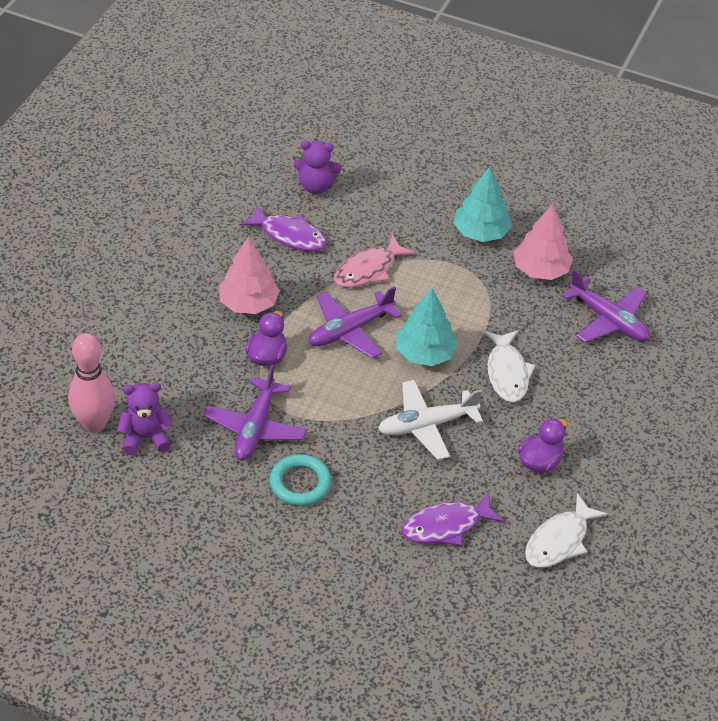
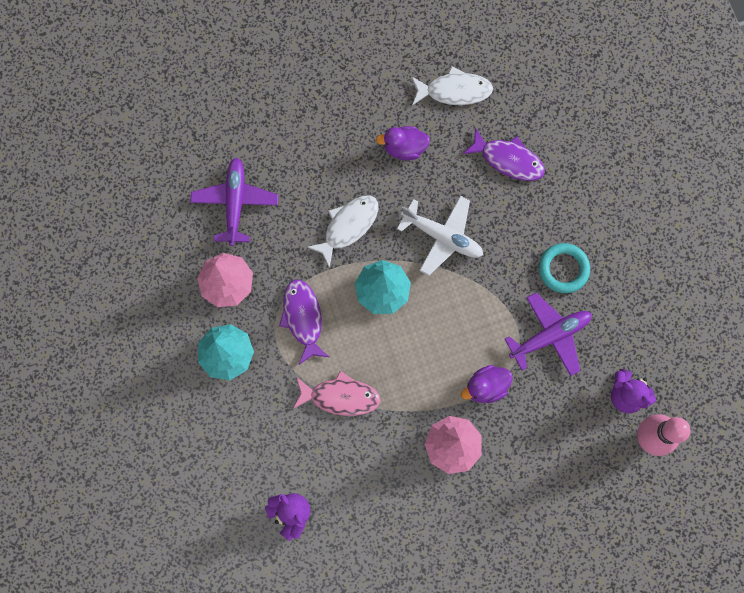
camera: 130 degrees left, 30 degrees up
(289, 235) = (360, 482): purple fish -> purple fish (303, 318)
(350, 331) = (410, 356): purple plane -> none

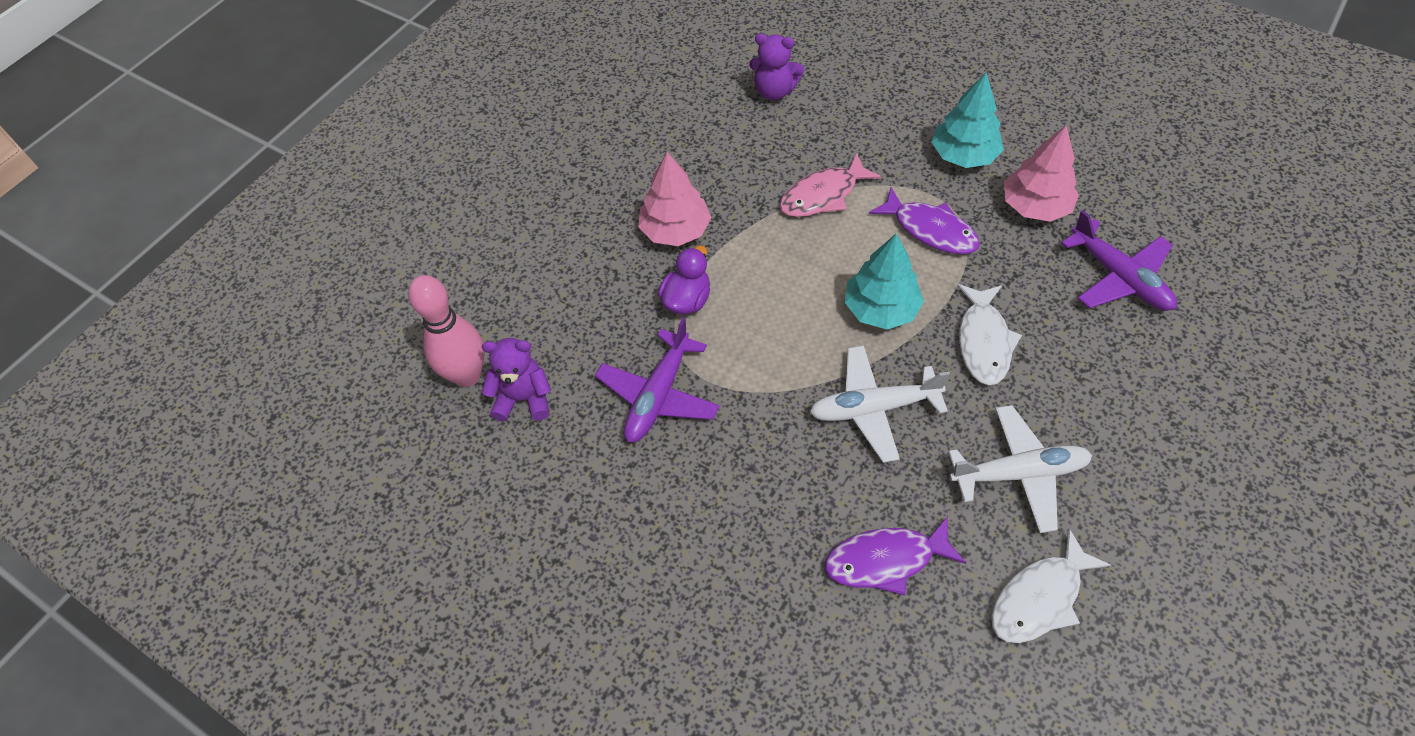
camera: 145 degrees right, 20 degrees down
(404, 148) = (1019, 473): purple duck -> white plane
(563, 269) = (702, 479): turquoise ring -> none

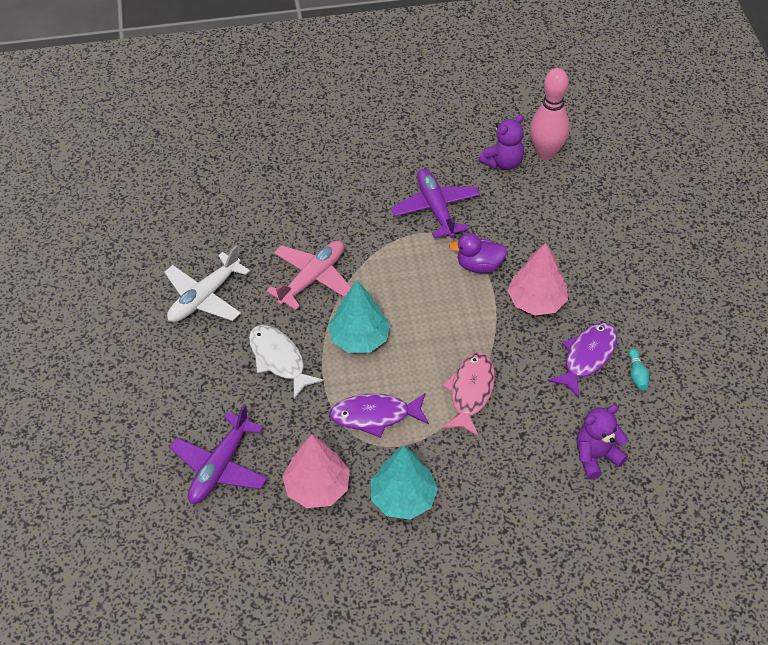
camera: 135 degrees right, 5 degrees down
(669, 122) = (636, 374): none -> turquoise bowling pin
(687, 300) = (479, 265): purple duck -> purple duck turned 105 degrees clockwise
(873, 408) = (312, 278): white plane -> pink plane
(885, 560) = (244, 214): purple fish -> purple fish (587, 357)
(1039, 597) = (155, 246): white fish -> none
(1119, 277) = (220, 467): purple plane -> purple plane turned 75 degrees counterclockwise

